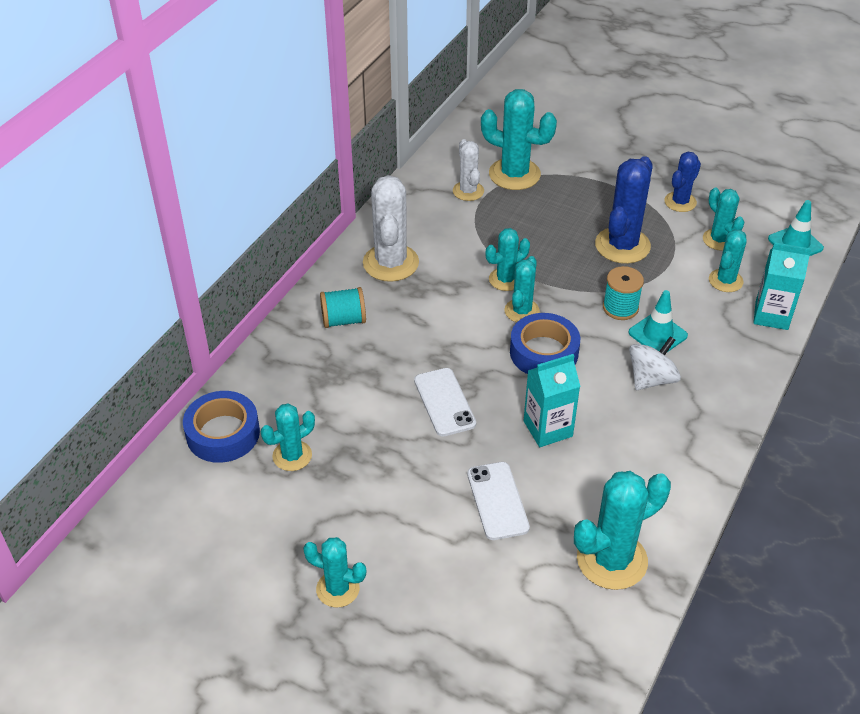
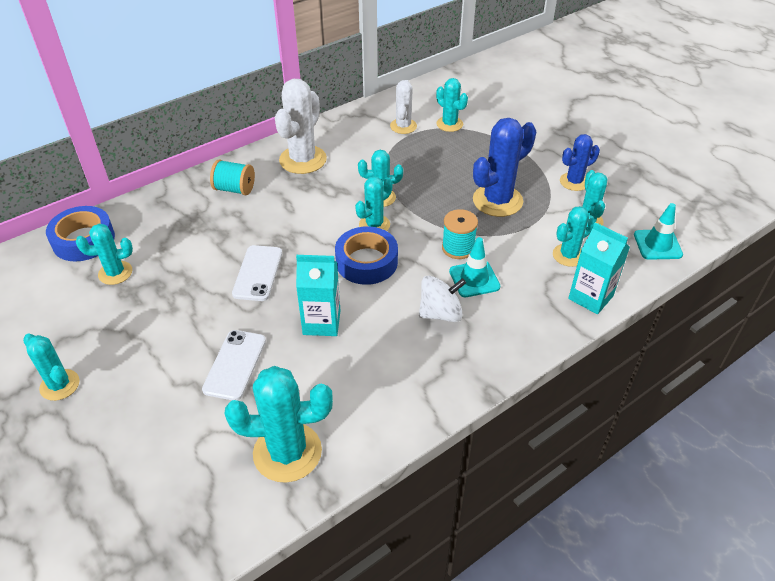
camera: 25 degrees right, 0 degrees up
(514, 174) = (449, 124): turquoise cactus -> turquoise cactus, size x0.60

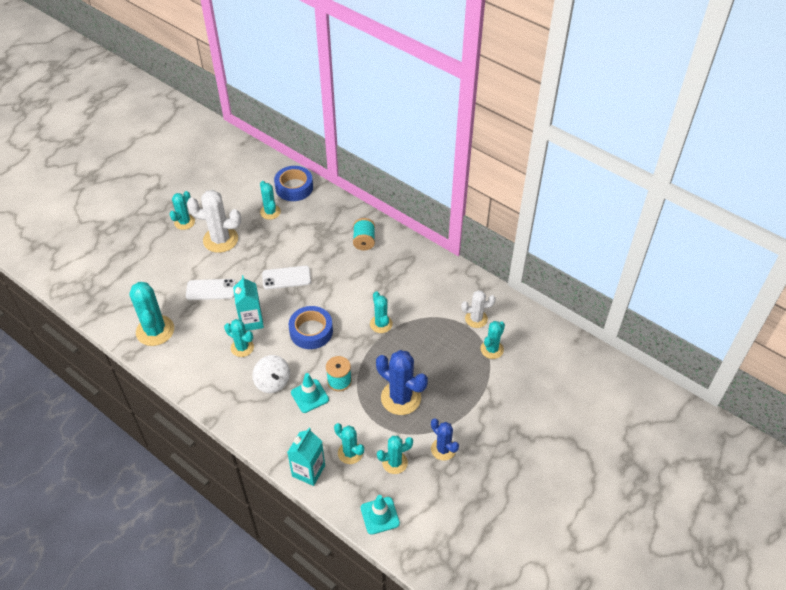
camera: 75 degrees right, 5 degrees up
(303, 160) = (409, 268): white cactus -> white cactus (220, 240)
(374, 225) = (350, 327): turquoise cactus -> turquoise cactus (242, 347)

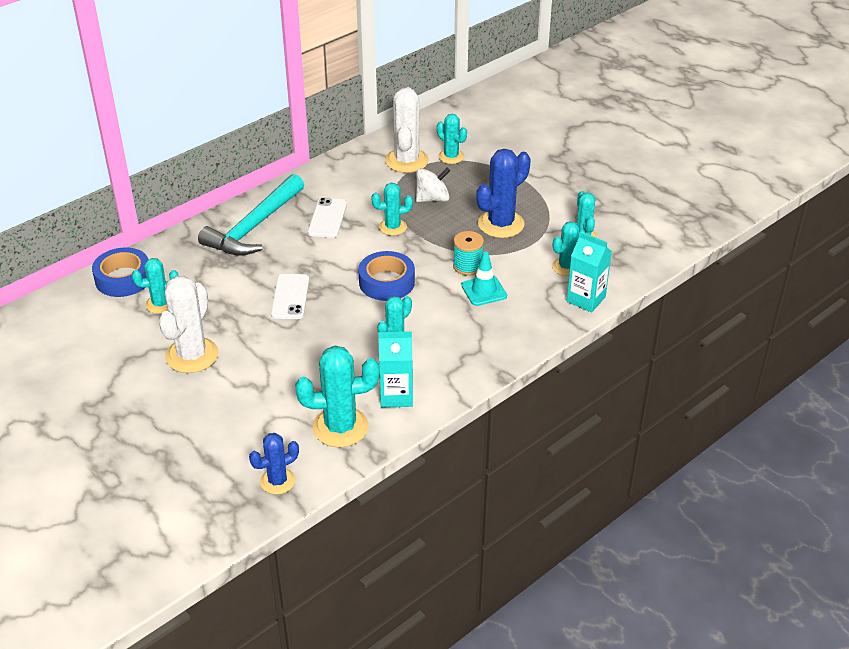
camera: 80 degrees left, 10 degrees down
(184, 222) = (137, 392): turquoise cactus -> none
(211, 289) = (284, 368): white phone -> white phone (327, 218)
(251, 321) = (354, 332): turquoise carton -> turquoise carton (396, 396)
(272, 382) = (456, 319): white spinning top -> white spinning top (432, 199)
(364, 241) = (254, 227): turquoise spool -> turquoise hammer
(380, 515) = (645, 254): turquoise traffic cone -> none
(443, 449) = (571, 204): blue cactus -> blue cactus (277, 481)
(476, 319) = (406, 161): white cactus -> white cactus, size x1.66

